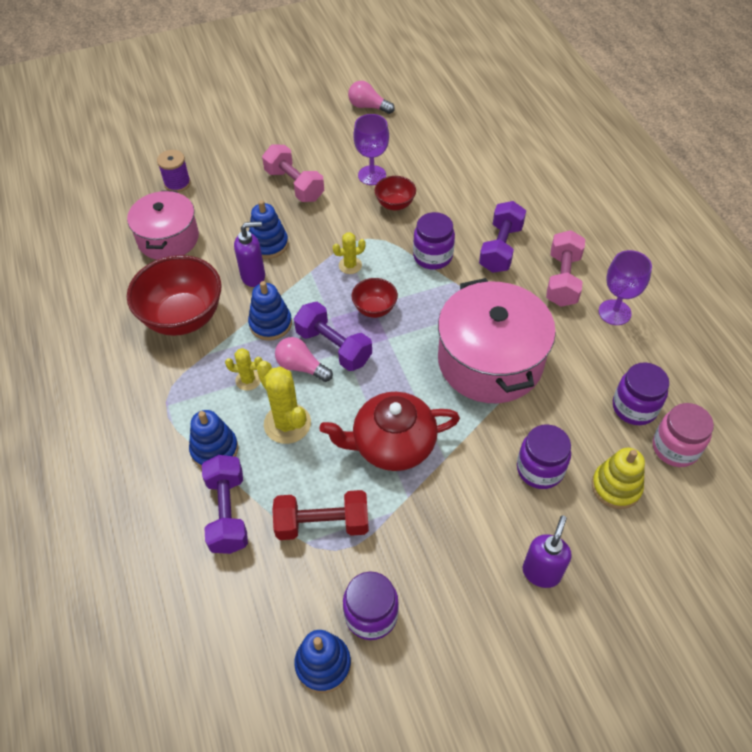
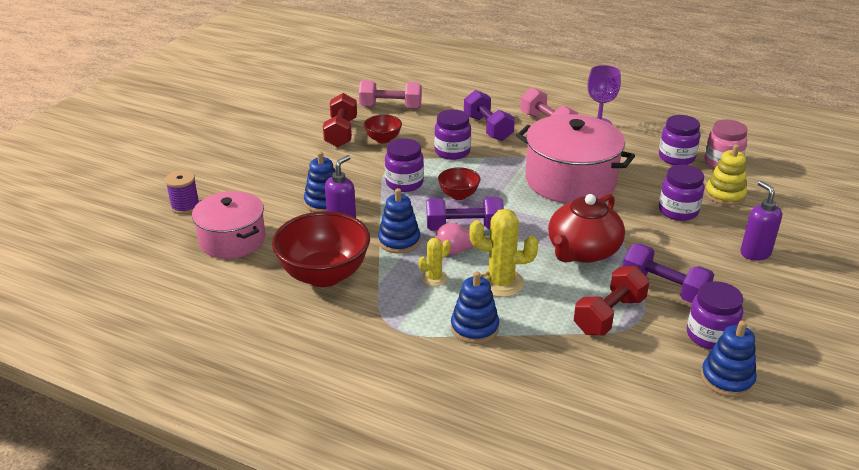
camera: 45 degrees left, 20 degrees down
(227, 513) = (541, 353): purple dumbbell -> purple dumbbell (664, 288)
(294, 185) = (290, 163): pink dumbbell -> pink dumbbell (390, 107)
(350, 265) = (404, 183): yellow cactus -> purple jar
(368, 107) = (278, 101): pink light bulb -> none
(372, 175) = (341, 133): purple goblet -> red dumbbell

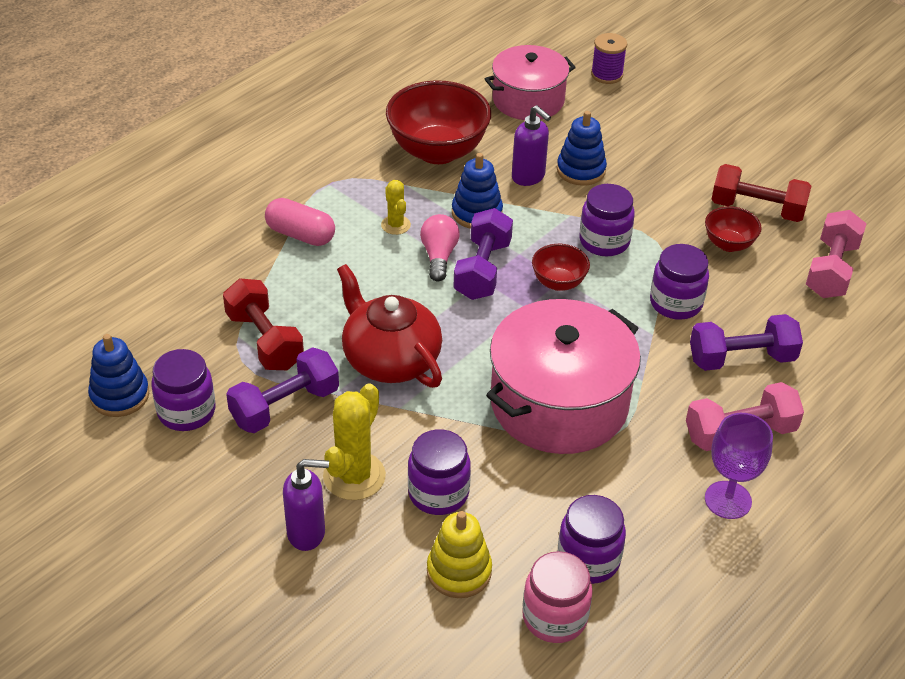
camera: 105 degrees right, 10 degrees up
(474, 328) = (300, 235): blue stacking toy -> pink capsule
(501, 283) = (363, 272): yellow cactus -> yellow cactus (354, 476)

